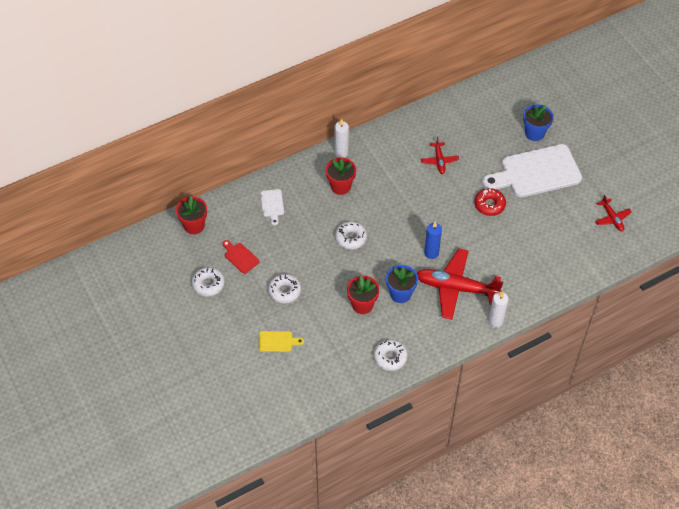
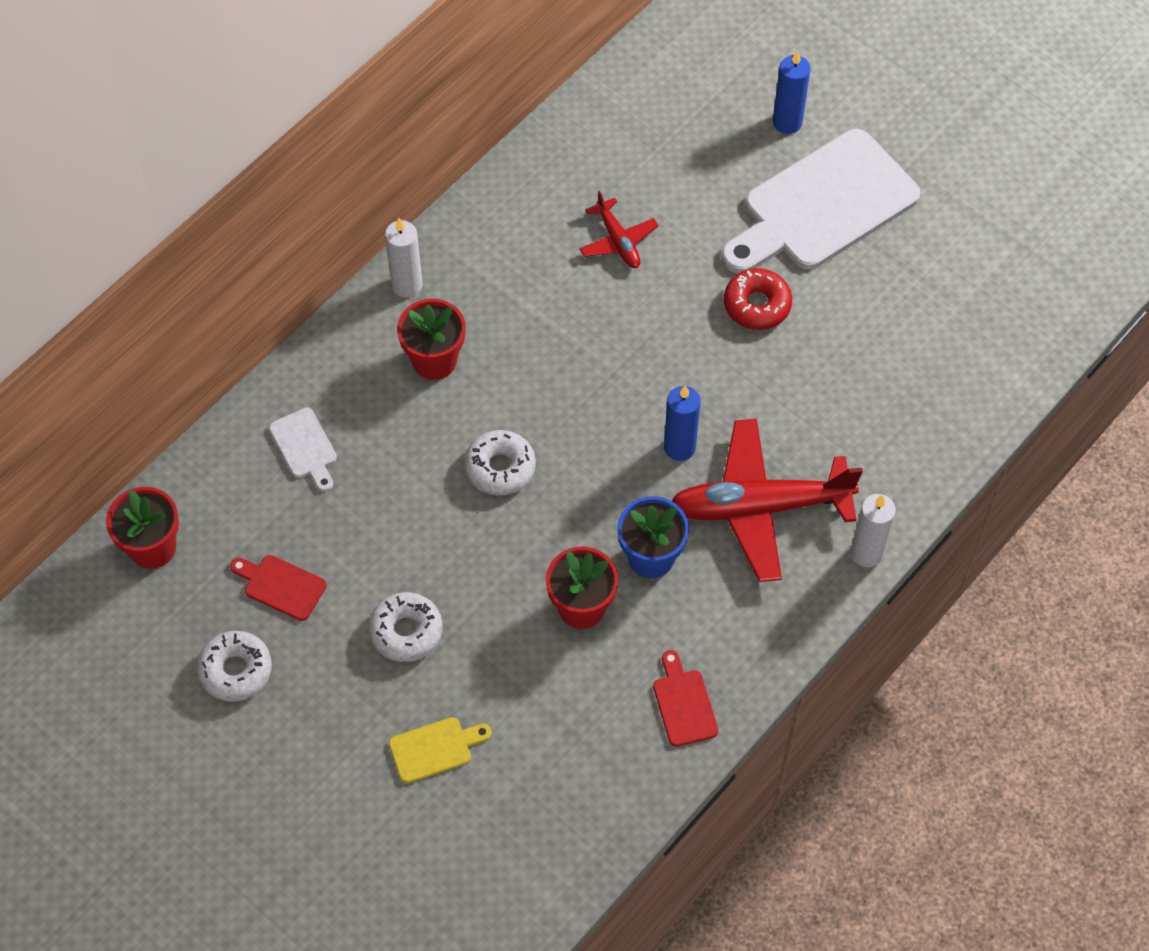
camera: 20 degrees left, 5 degrees up
(390, 357) = (683, 704): white donut -> red cutting board
(534, 133) = (787, 122): blue flower pot -> blue candle
(612, 218) = (1010, 257): red plane -> none

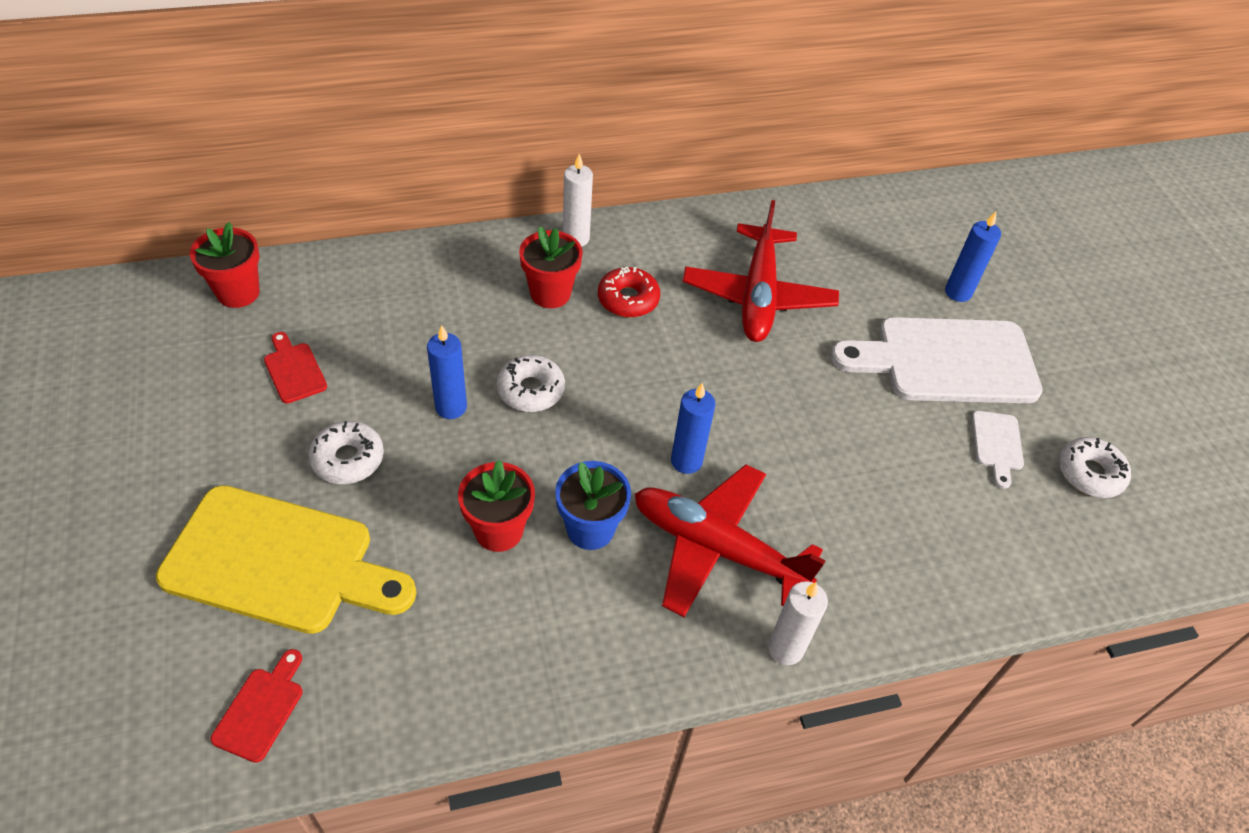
camera: 30 degrees right, 10 degrees down
(235, 670) = (202, 405): white donut -> white donut (1089, 473)
(305, 447) = (405, 293): white cutting board -> white cutting board (997, 444)
(435, 749) = (279, 562): yellow cutting board -> yellow cutting board, size x2.37
(448, 529) = (451, 407): none -> blue candle
(618, 241) = (758, 295): red plane -> red plane, size x2.03
(683, 704) = (512, 669): red cutting board -> red cutting board (261, 709)
(757, 305) = (836, 398): red donut -> red donut (628, 299)

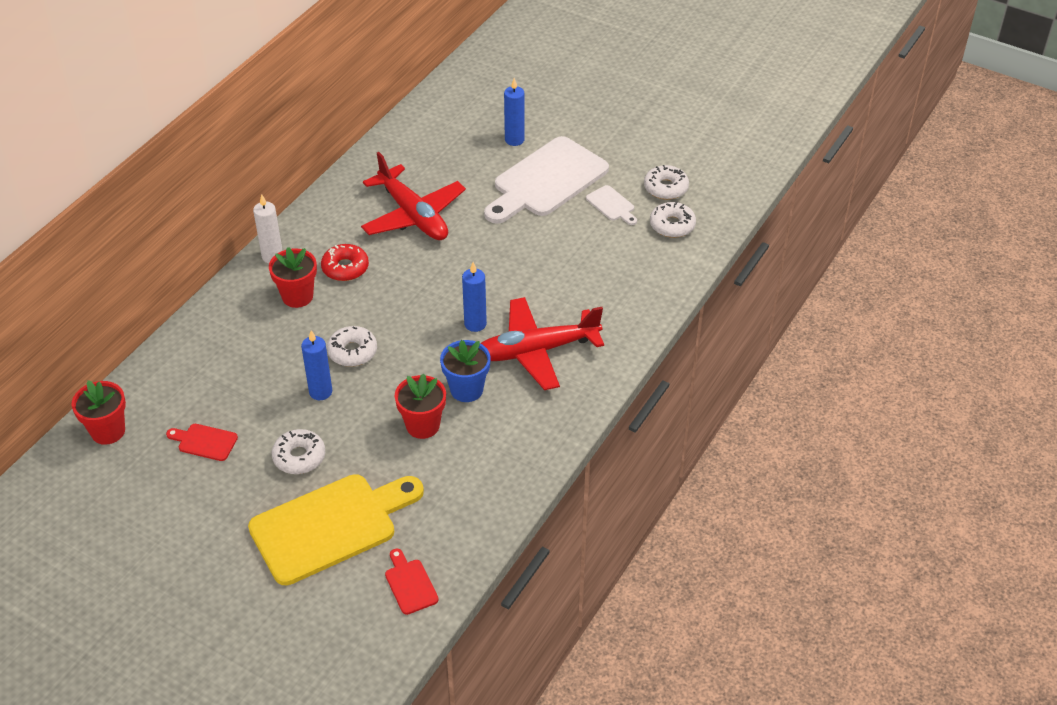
camera: 40 degrees left, 5 degrees down
(785, 649) = (615, 367): white candle -> none
(1050, 525) = (672, 225): none -> white donut

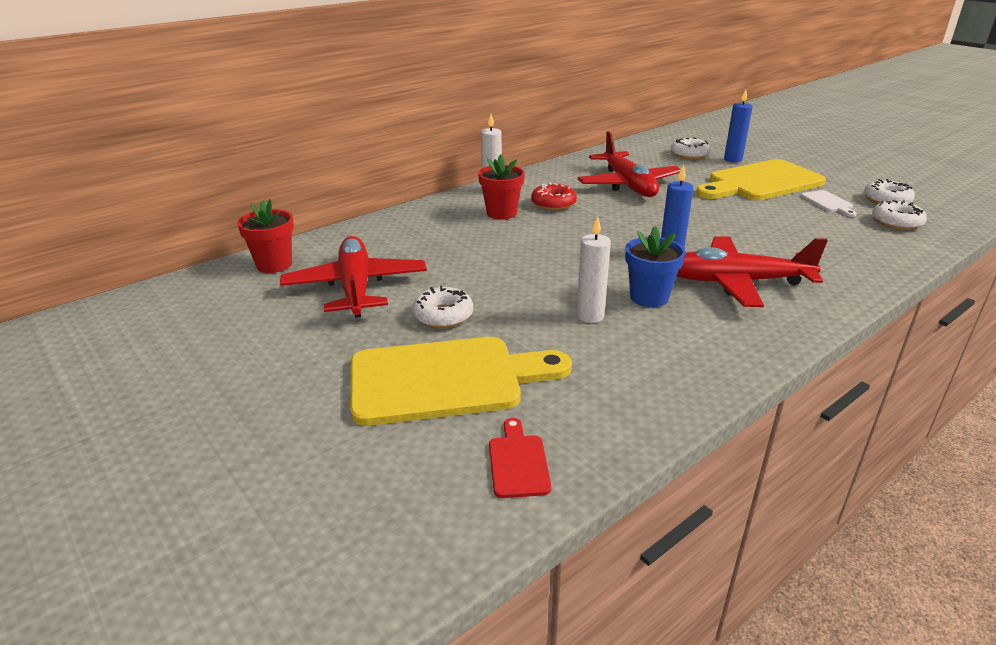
camera: 20 degrees right, 15 degrees down
(204, 442) = (356, 287): red cutting board -> red plane
(320, 392) = (491, 273): blue candle -> none
(352, 351) = (536, 252): white donut -> white donut (689, 154)
(422, 425) = (590, 316): red flower pot -> white candle
(546, 181) = (761, 182): white cutting board -> yellow cutting board

